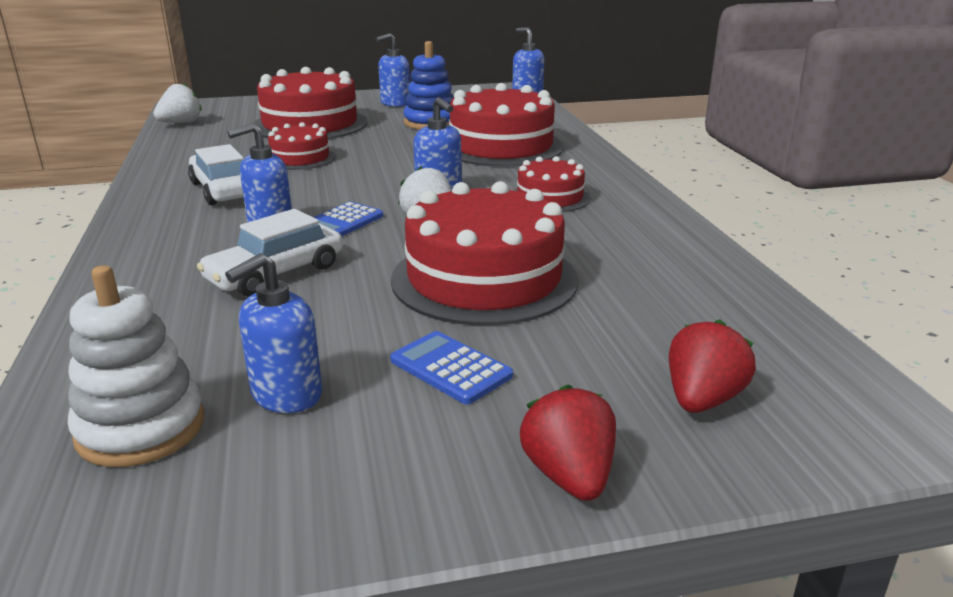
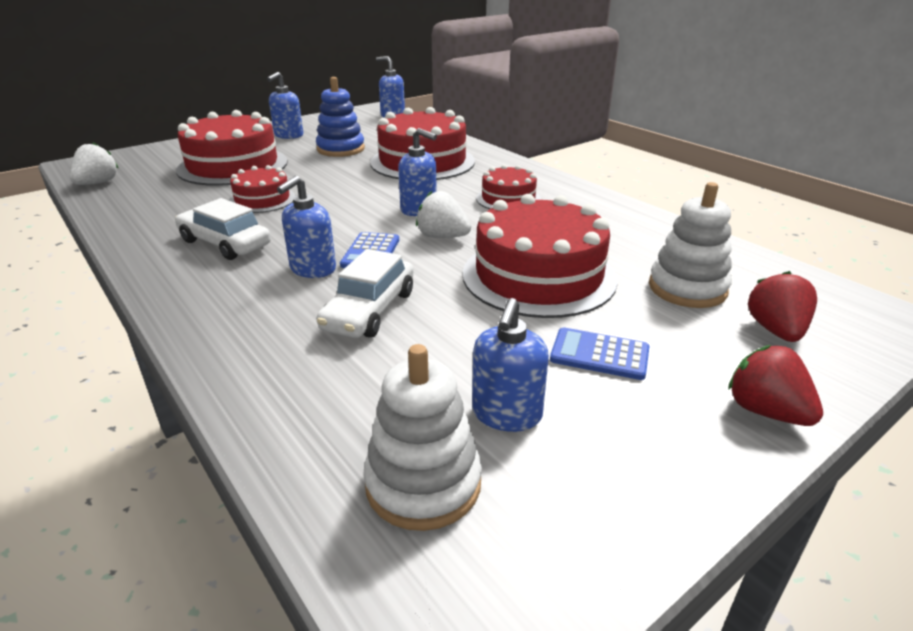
camera: 25 degrees left, 5 degrees up
(645, 329) = (687, 288): none -> white stacking toy

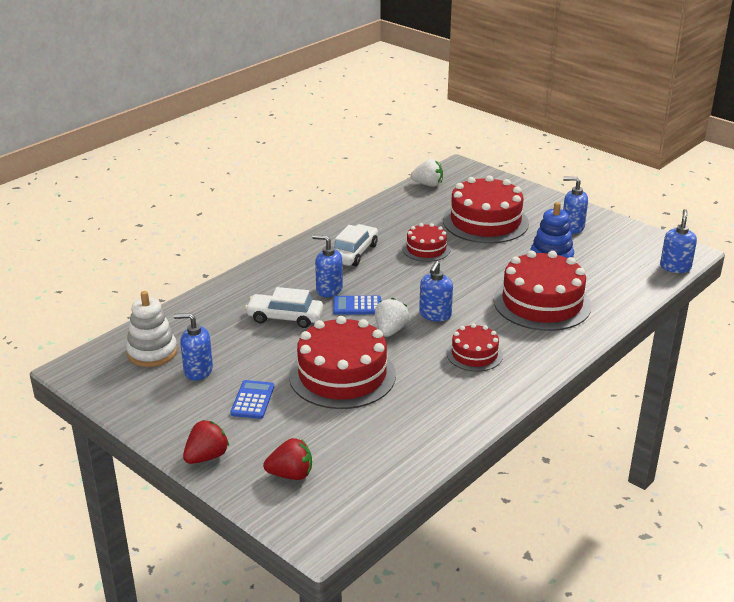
camera: 80 degrees right, 0 degrees up
(687, 288) = (340, 440): white stacking toy -> none

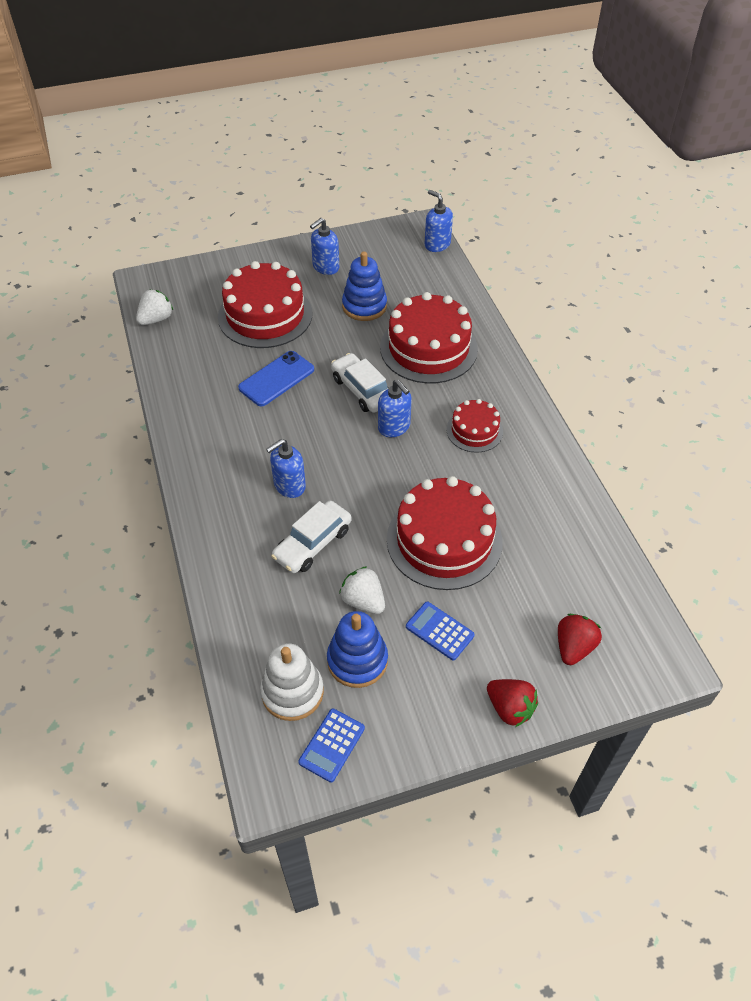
camera: 60 degrees left, 20 degrees up
(198, 371) = (357, 660): blue soap dispenser -> blue stacking toy
(206, 457) = (510, 708): red strawberry -> red strawberry turned 150 degrees clockwise
(354, 253) = (237, 435): white car -> white car (362, 390)
(357, 306) = (336, 476): blue calculator -> blue calculator (332, 745)
(390, 330) = (396, 471): white strawberry -> white strawberry (363, 601)
(426, 249) = (276, 379): red cake -> blue phone

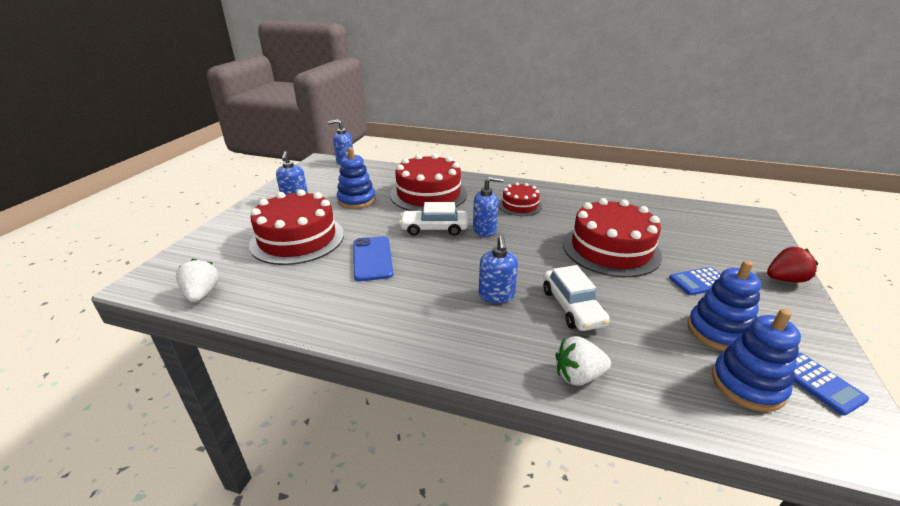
camera: 55 degrees left, 20 degrees down
(292, 692) = (747, 385): white stacking toy -> blue stacking toy
(363, 601) = (652, 305): white strawberry -> white strawberry (578, 376)
(573, 647) = (733, 239): red strawberry -> none

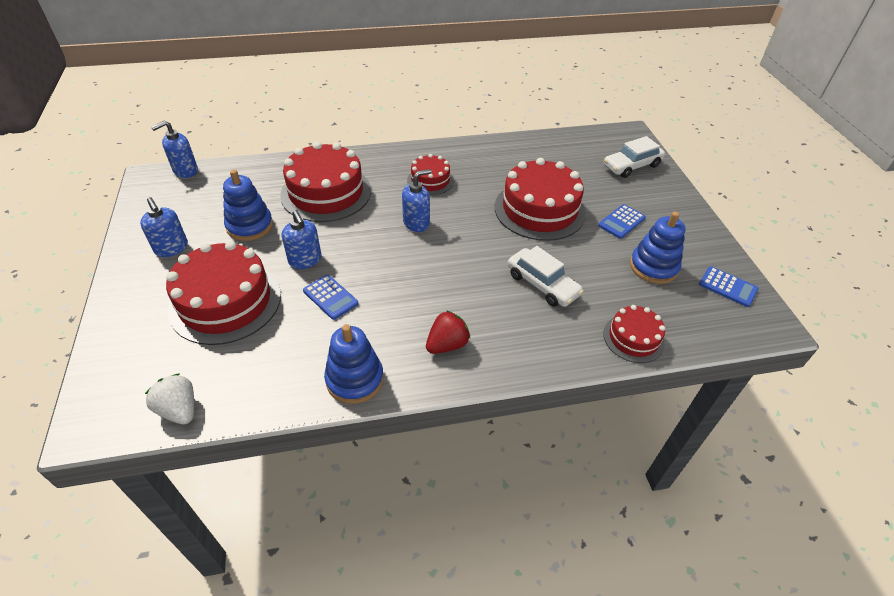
camera: 30 degrees left, 15 degrees up
(372, 258) = (330, 297): blue phone -> blue calculator
(434, 229) = (365, 238): white car -> white car (631, 166)
(496, 295) = (475, 296): blue soap dispenser -> blue soap dispenser (305, 260)
(578, 376) = (581, 347): white strawberry -> none
(650, 390) = (633, 338): none -> red cake
(747, 385) = (689, 306): blue stacking toy -> blue stacking toy (355, 379)
(785, 279) = (676, 198): red strawberry -> red strawberry (447, 344)

